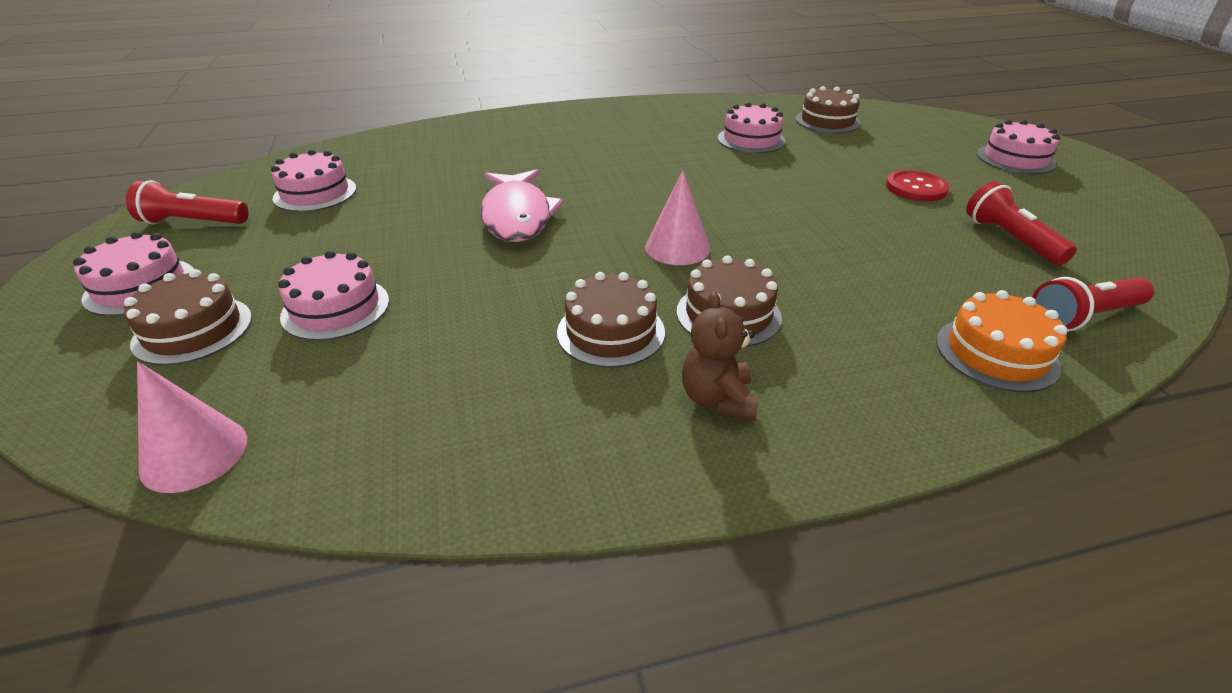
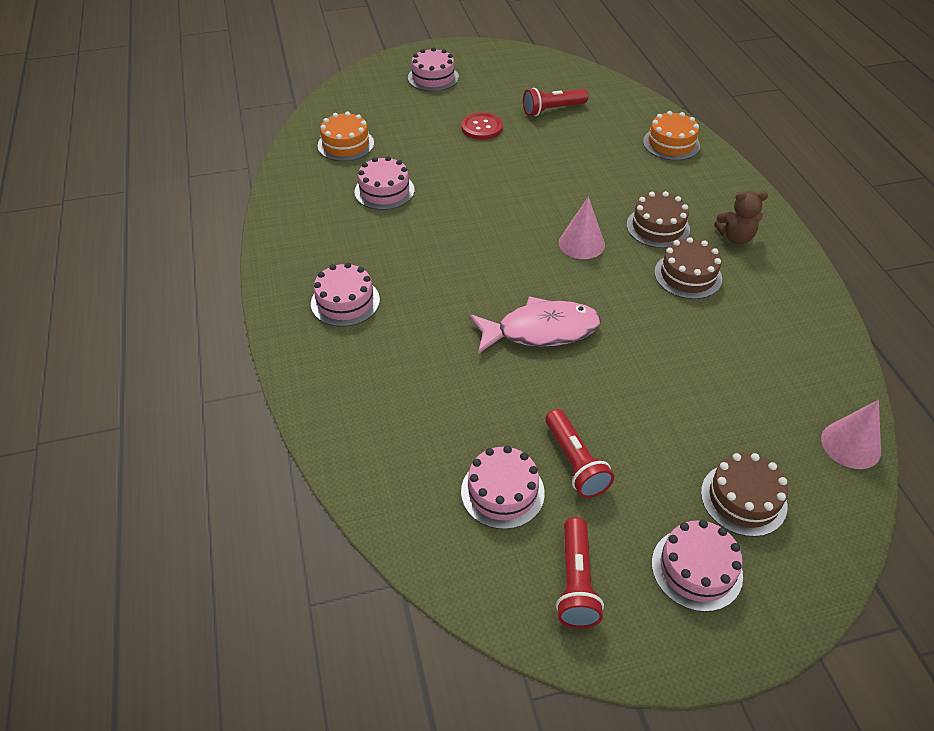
camera: 90 degrees left, 10 degrees up
(336, 308) = (695, 418): pink cake -> pink cake (345, 301)
(827, 121) = (346, 144): brown cake -> orange cake
(1083, 317) = (632, 110): red flashlight -> red flashlight (575, 462)

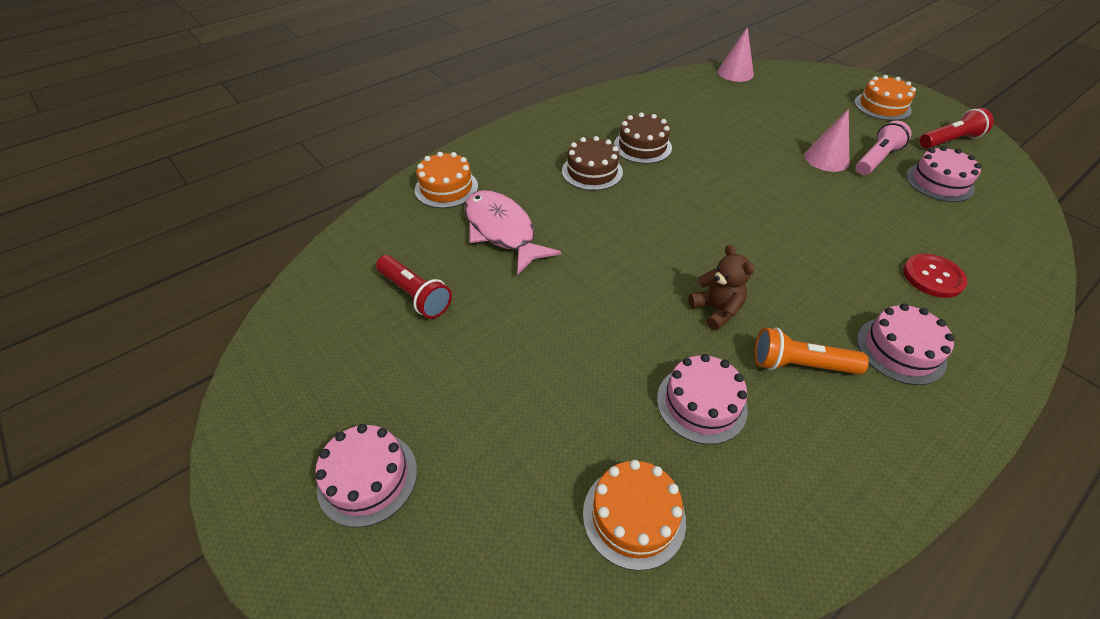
camera: 115 degrees left, 0 degrees up
(375, 245) = (800, 364): none -> orange flashlight
(482, 127) = (493, 353): red button -> red button (933, 277)
(541, 330) = (782, 204): pink fish -> pink fish (502, 231)
(575, 462) = (876, 159): red flashlight -> pink flashlight
(581, 243) = (653, 209): pink cone -> pink cone (826, 159)
(696, 569) = (882, 106): pink cake -> orange cake
(735, 237) = (573, 132): brown teddy bear -> brown teddy bear (716, 310)
(743, 499) = (818, 99): brown cake -> none

